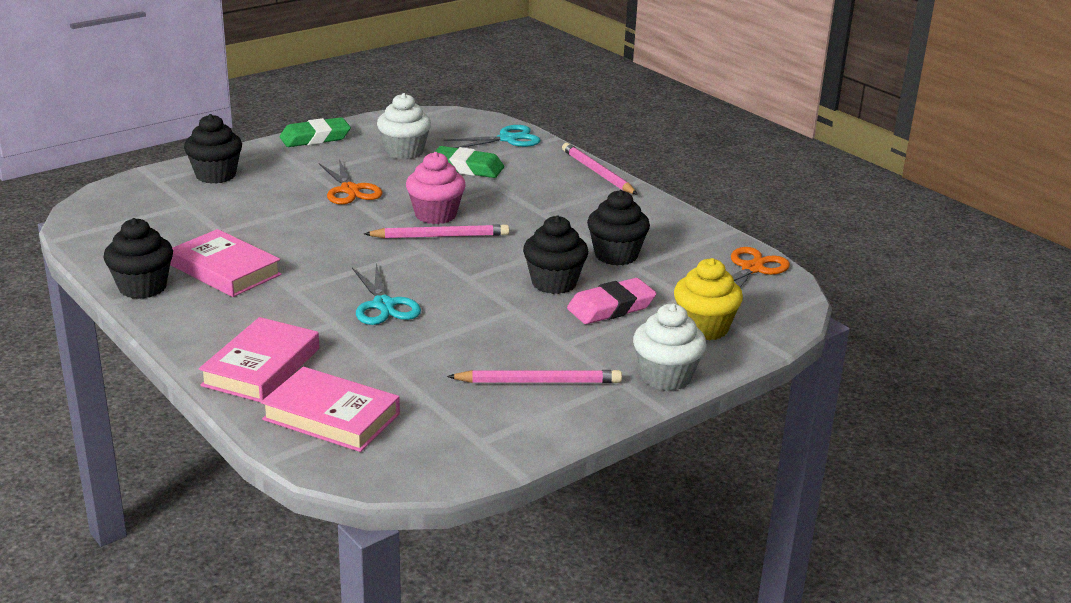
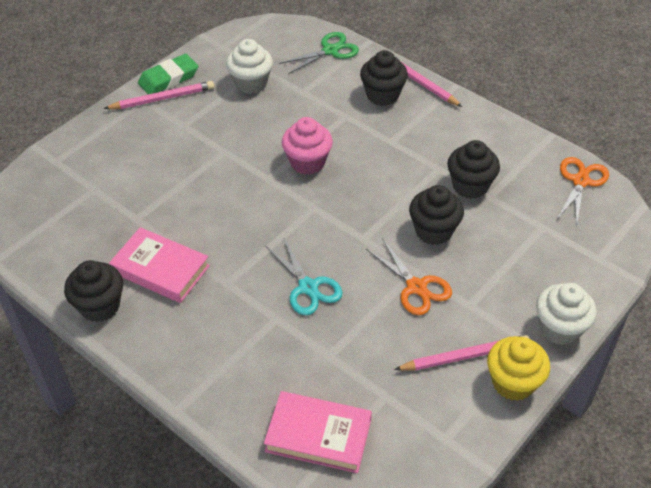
camera: 10 degrees left, 20 degrees up
(216, 175) = (103, 145): black cupcake -> black cupcake (382, 95)
(261, 367) = (238, 386): pink book -> none
(350, 190) = (224, 143): orange scissors -> orange scissors (416, 287)
(440, 236) = (321, 189): pink pencil -> pink pencil (162, 98)
(467, 168) = (310, 95): green eraser -> none
(507, 139) = (330, 50): turquoise scissors -> green scissors
(611, 307) = (488, 252): pink eraser -> none
(704, 328) = (568, 263): yellow cupcake -> yellow cupcake (513, 382)

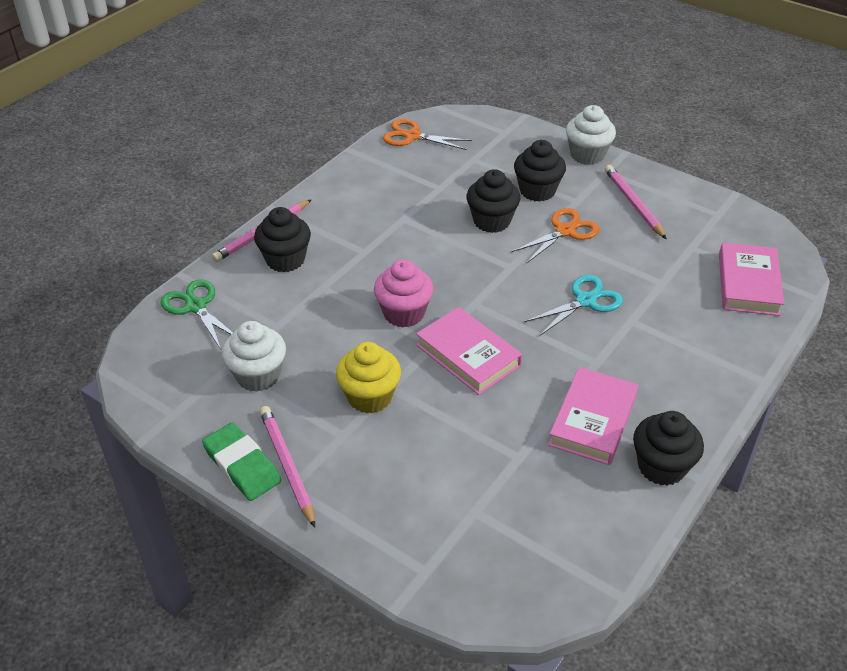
camera: 95 degrees left, 5 degrees down
(251, 198) = (468, 355): none -> pink book
(470, 186) = (426, 199): black cupcake -> black cupcake (537, 191)
(513, 382) = (650, 179): yellow cupcake -> yellow cupcake (369, 397)

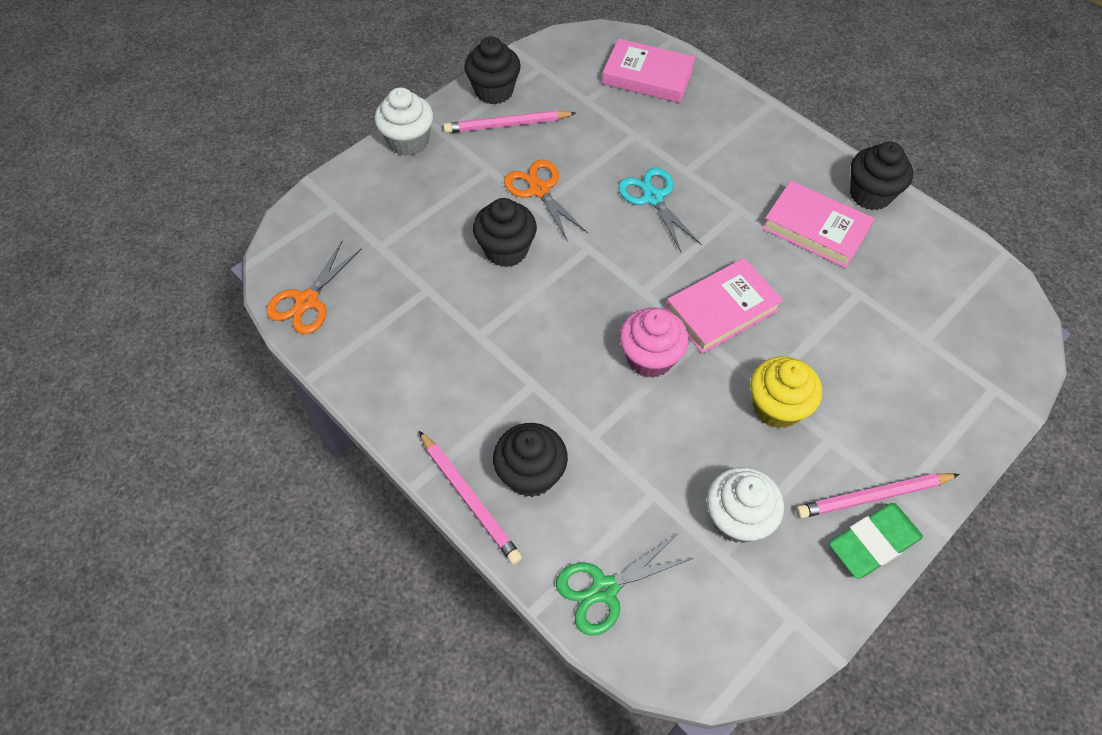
camera: 80 degrees left, 15 degrees up
(537, 191) = (461, 198): black cupcake -> black cupcake (494, 91)

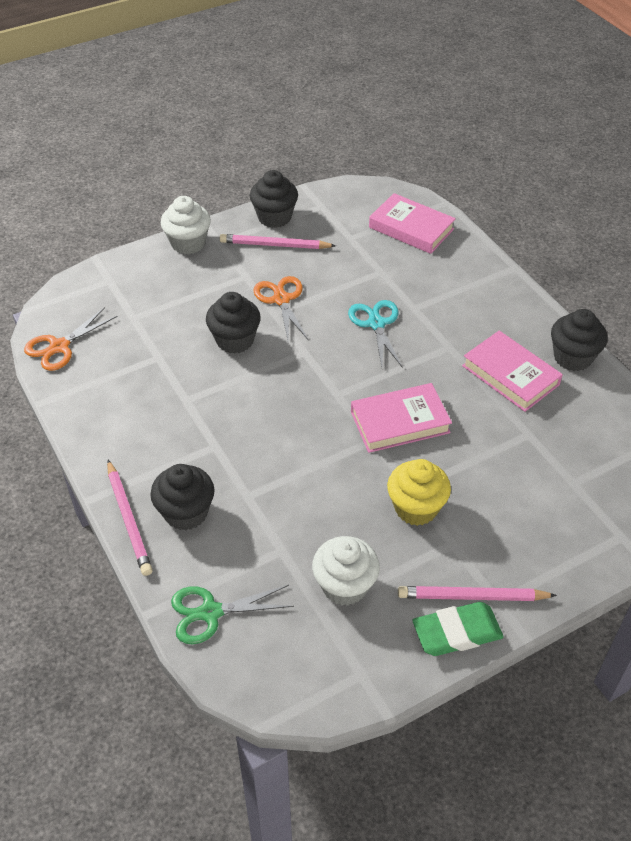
camera: 15 degrees right, 10 degrees down
(650, 358) = (322, 446): pink cupcake -> none

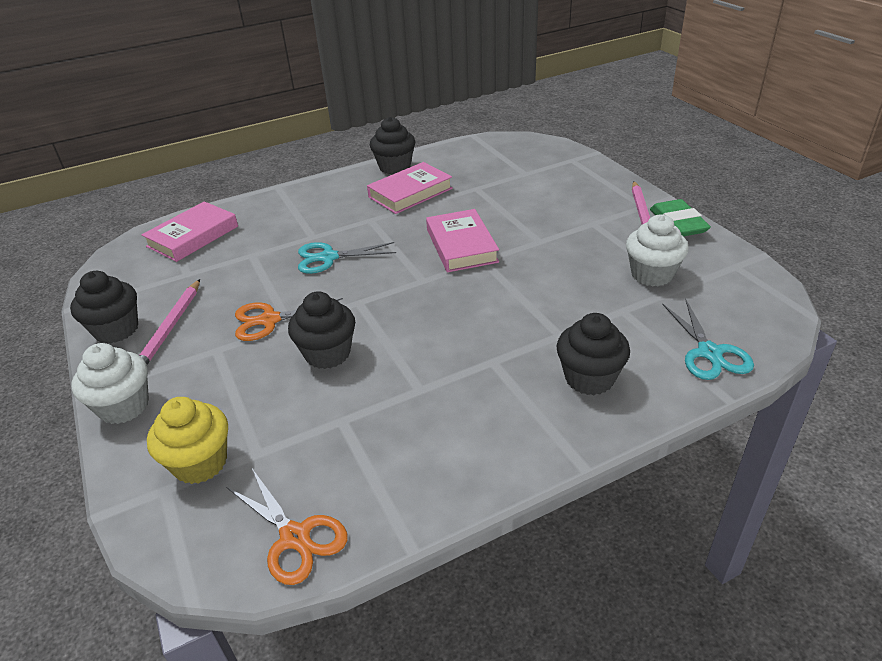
camera: 85 degrees left, 10 degrees down
(129, 520) = (608, 425): pink pencil -> none
(210, 613) = (709, 353): green scissors -> turquoise scissors
(416, 508) = (560, 239): yellow cupcake -> yellow cupcake (200, 463)

